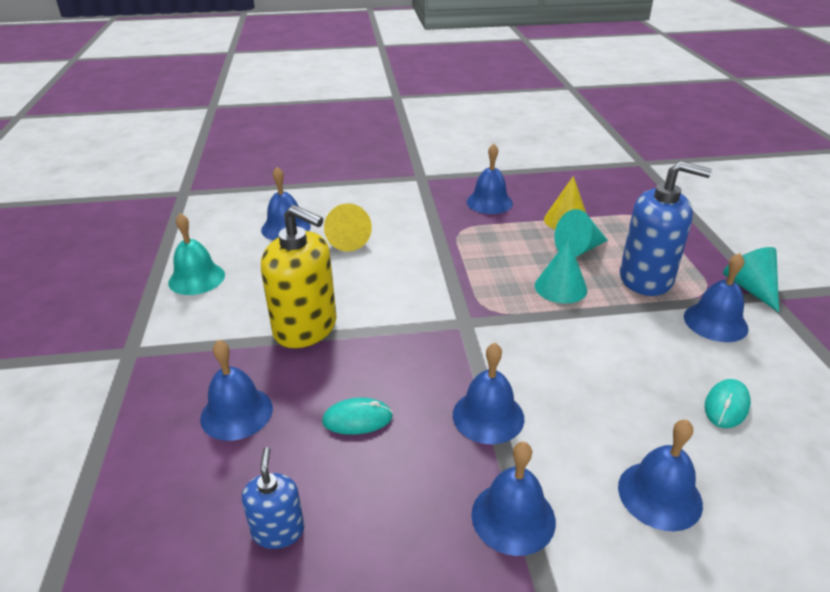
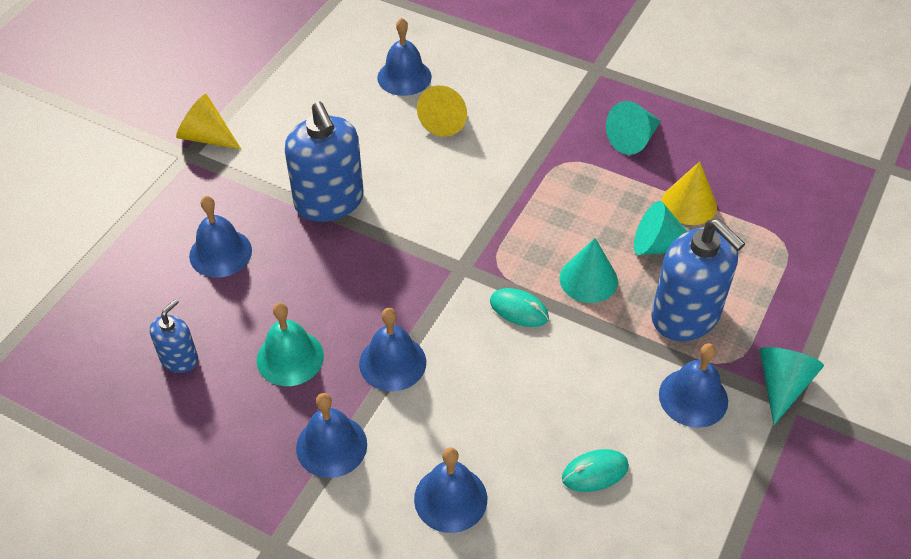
camera: 35 degrees right, 15 degrees up
(139, 331) = (206, 137): none -> yellow cone
(196, 278) = (286, 102): turquoise bell -> turquoise bell (290, 357)
(305, 328) = (329, 201): yellow soap dispenser -> blue soap dispenser
(357, 419) = (297, 307): turquoise mouse -> turquoise mouse (519, 309)
(489, 202) = (633, 139): blue bell -> turquoise cone

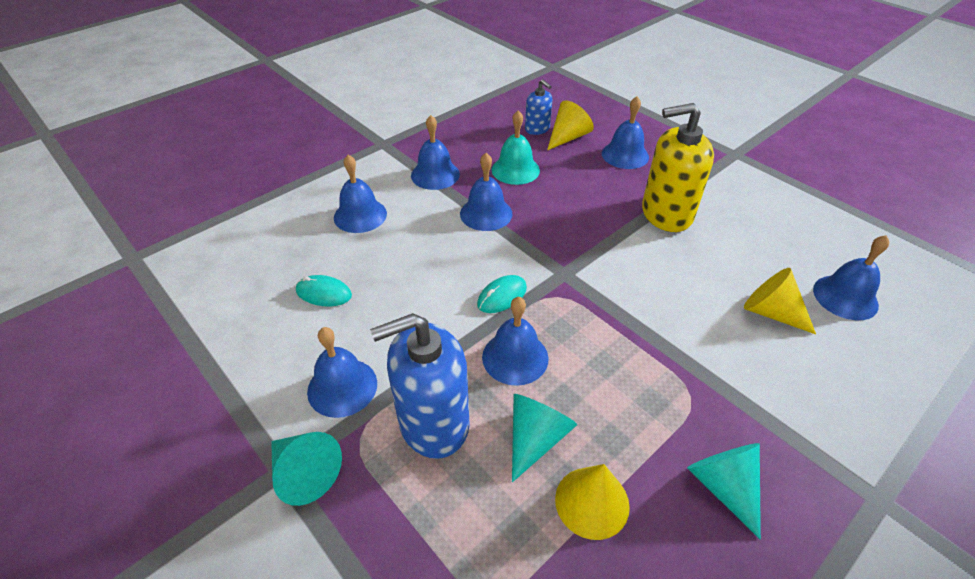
camera: 110 degrees right, 5 degrees down
(206, 137) = (755, 164): yellow cone -> yellow cone (568, 137)
(329, 201) = (666, 213): blue soap dispenser -> yellow soap dispenser
(588, 279) = (515, 357): turquoise cone -> blue bell
(595, 472) = (324, 293): turquoise mouse -> turquoise mouse turned 75 degrees counterclockwise

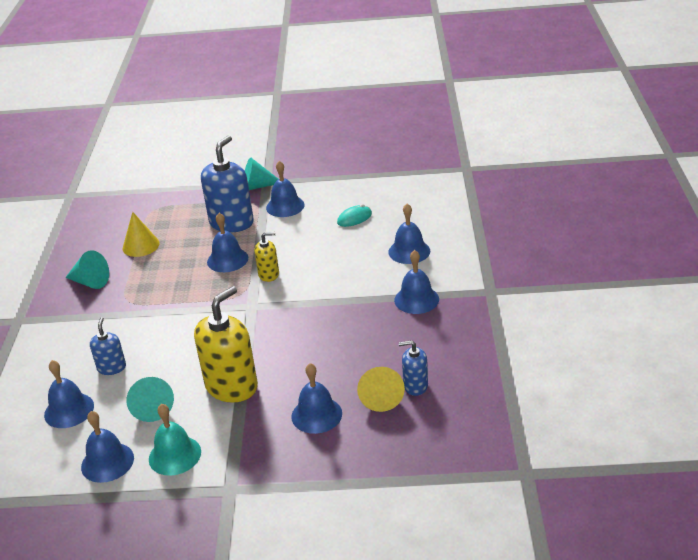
camera: 135 degrees right, 10 degrees down
(486, 213) = (344, 302): blue bell -> blue bell (107, 462)
(502, 296) = (269, 274): turquoise mouse -> yellow soap dispenser
(515, 170) = (374, 341): turquoise bell -> turquoise bell (175, 455)
(535, 438) = (183, 245): turquoise cone -> turquoise cone (152, 407)
(771, 312) = (112, 368): yellow cone -> blue soap dispenser

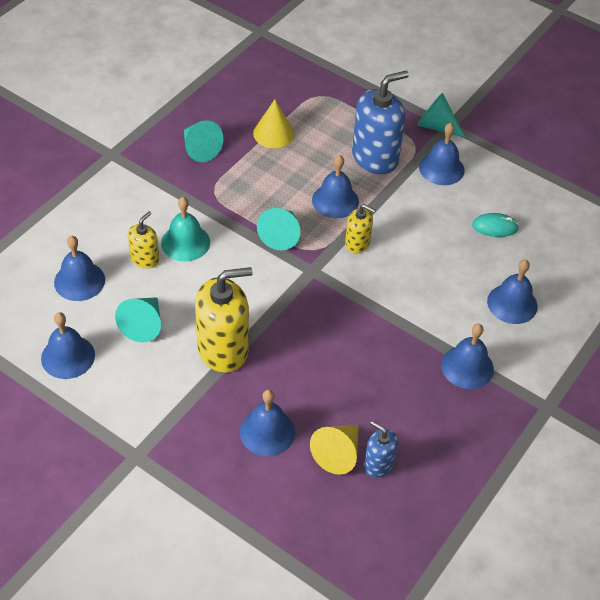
camera: 30 degrees right, 15 degrees up
(112, 368) = (145, 259): blue soap dispenser -> yellow soap dispenser
(175, 455) = (122, 388): turquoise bell -> turquoise bell (185, 242)
(207, 298) = (281, 235): none -> turquoise cone

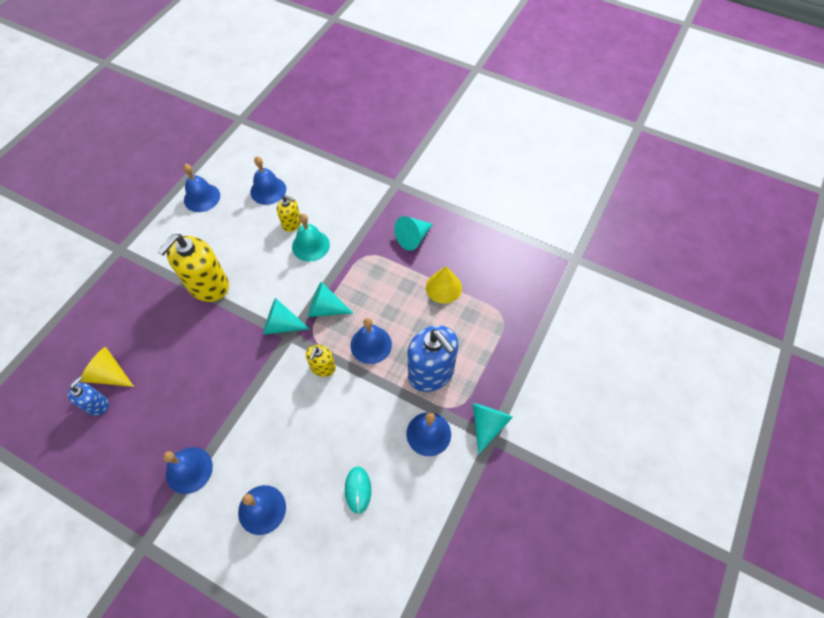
camera: 85 degrees right, 10 degrees up
(143, 325) = (230, 234): turquoise cone -> turquoise cone (282, 325)
(223, 349) = (208, 285): yellow soap dispenser -> yellow soap dispenser turned 60 degrees clockwise
(267, 432) = (132, 324): blue bell -> none

